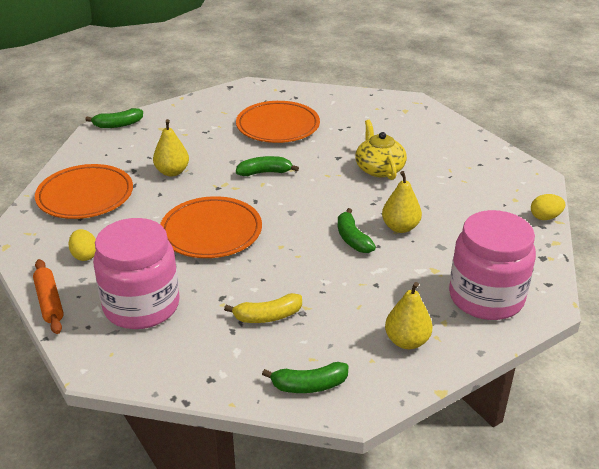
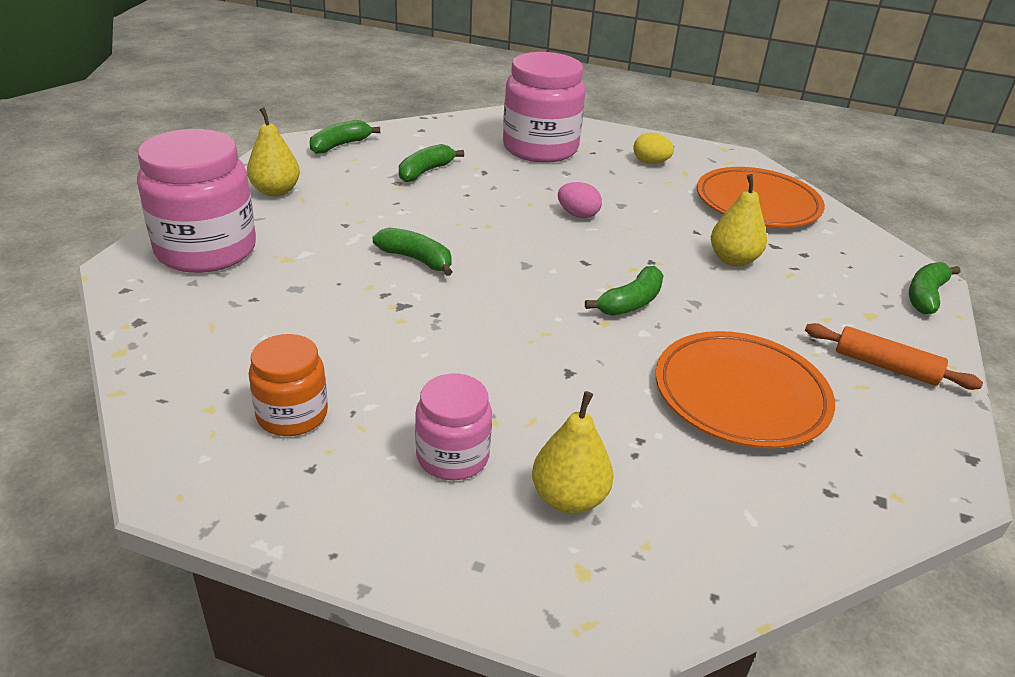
camera: 140 degrees right, 0 degrees up
(49, 302) = (613, 131): orange rolling pin -> orange rolling pin (885, 366)
(211, 232) = (578, 215): orange plate -> pink egg
(267, 316) = (425, 171): yellow banana -> green banana
(379, 169) = (483, 377): yellow teapot -> none
(400, 227) = (368, 293): yellow pear -> yellow pear (569, 498)
(420, 149) = (452, 456): none -> pink jar
(478, 184) = (292, 415): none -> orange jar
(545, 217) = (144, 391): yellow egg -> none

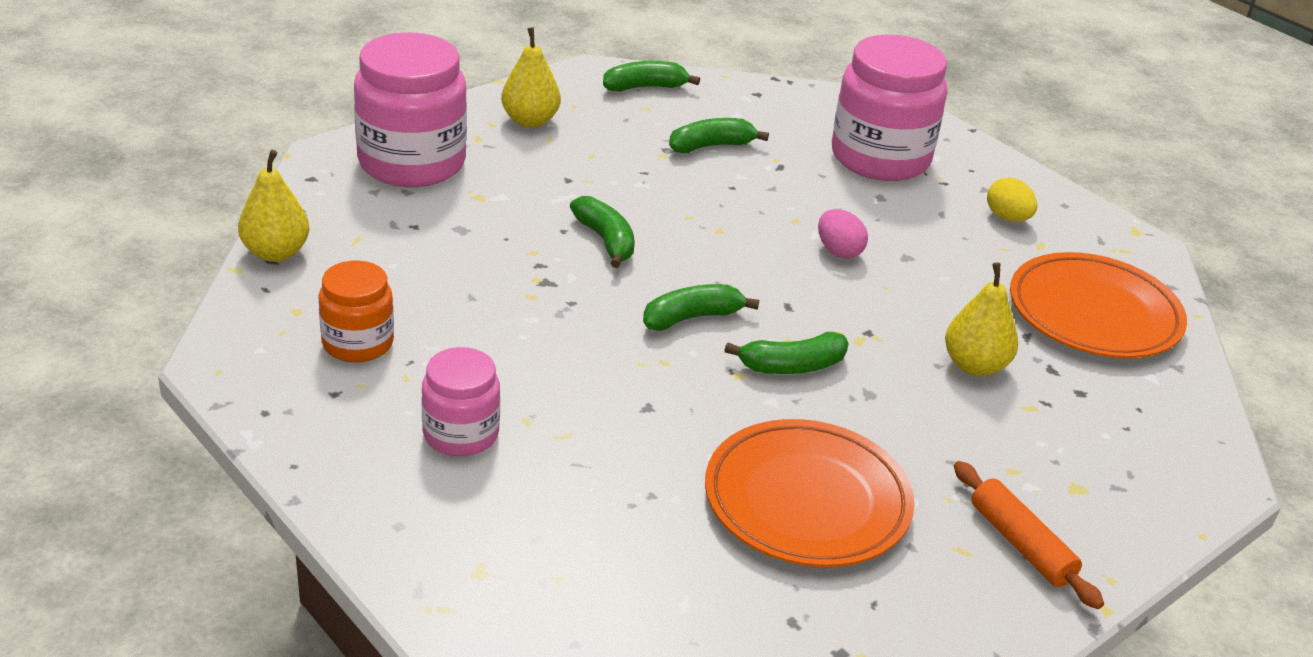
camera: 30 degrees right, 0 degrees up
(569, 498) = (529, 512): yellow pear -> yellow pear (276, 253)
(925, 296) = (1187, 497): green banana -> green banana (692, 317)

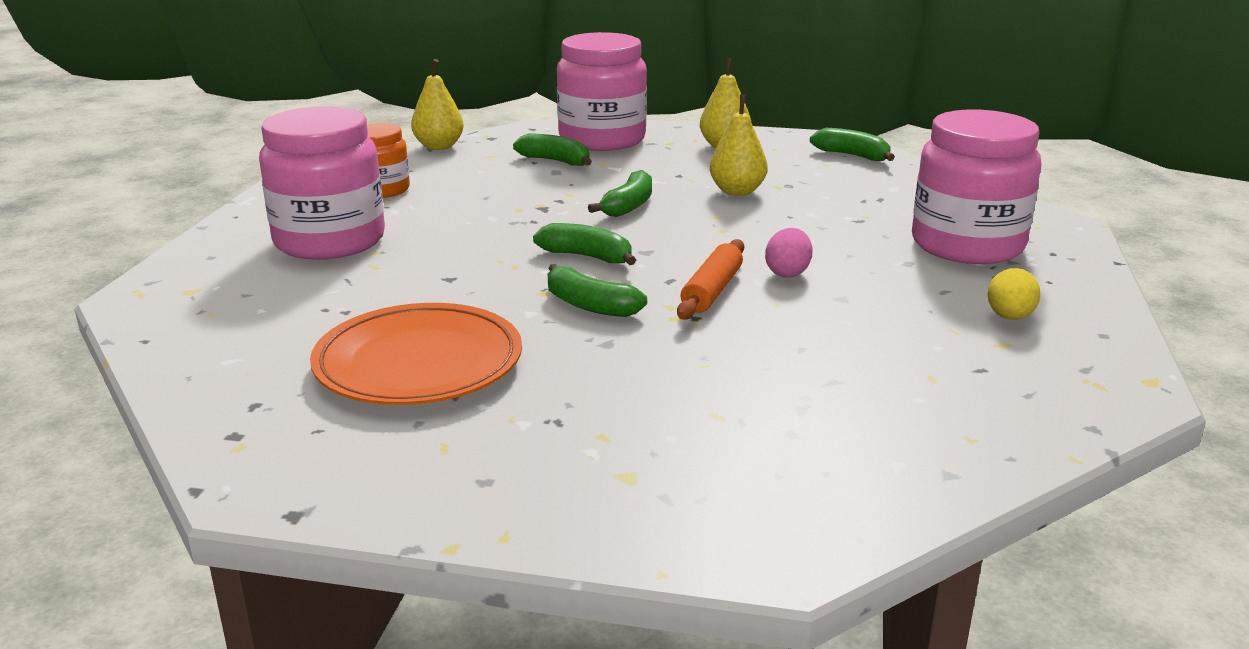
camera: 55 degrees right, 10 degrees down
(461, 434) = (329, 241): pink jar -> pink jar, size x1.79
(711, 146) = (828, 194): green banana -> green banana (556, 161)
(975, 366) = (734, 372): yellow pear -> yellow pear (737, 191)
(1021, 544) = (492, 472): orange rolling pin -> orange rolling pin (712, 291)
(1094, 313) = (945, 402): orange plate -> none

